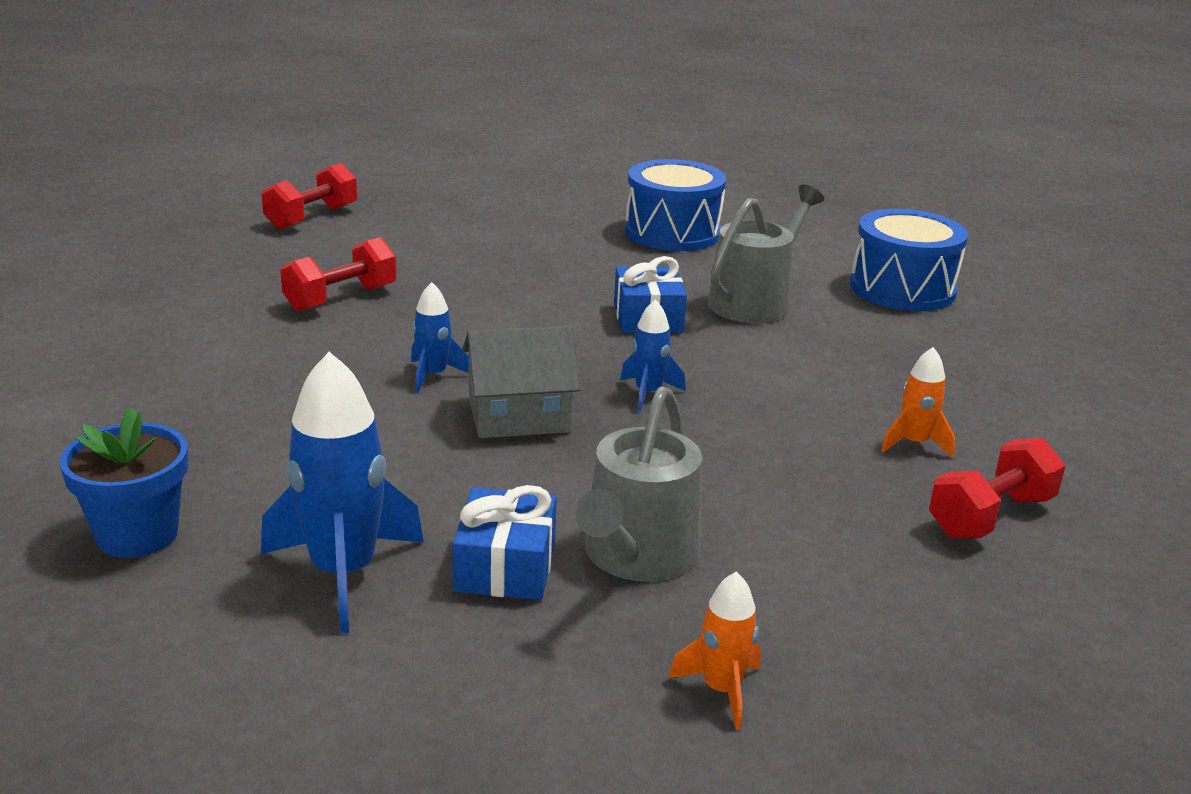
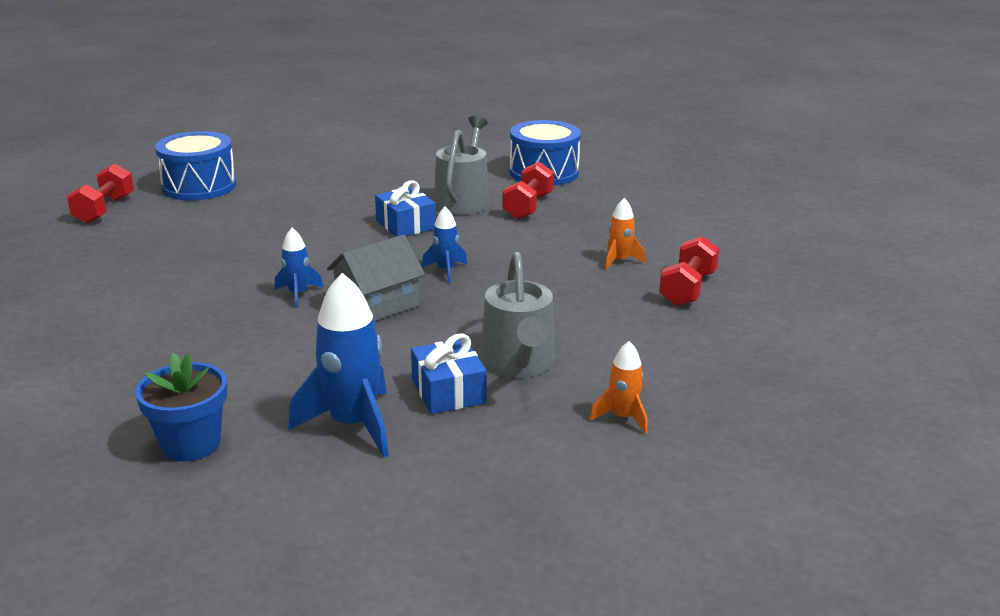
camera: 25 degrees left, 0 degrees up
(341, 298) = (183, 260): red dumbbell -> red dumbbell (528, 206)
(672, 232) = (374, 167): blue drum -> blue drum (199, 186)

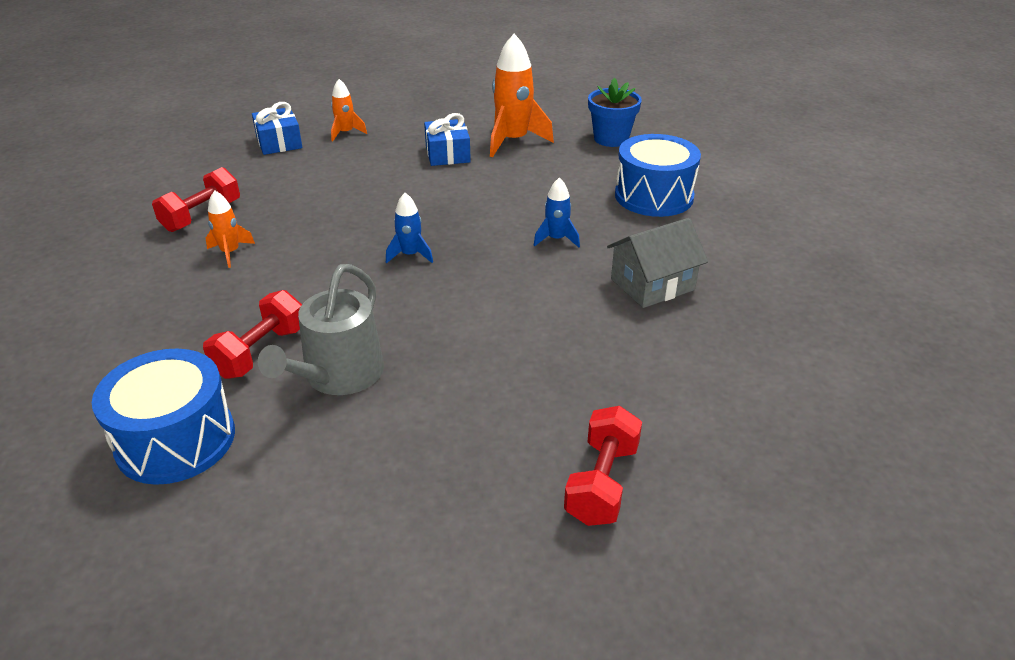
camera: 170 degrees left, 10 degrees up
(104, 210) = (843, 401): red dumbbell -> red dumbbell (602, 483)
(199, 186) = (734, 455): blue drum -> blue drum (654, 196)
(353, 424) = (513, 141): blue rocket -> orange rocket
(377, 304) = (485, 223): grey house -> grey house (652, 284)
(406, 225) = (432, 329): blue gift -> blue gift (279, 142)
(519, 363) = (390, 167): grey watering can -> none

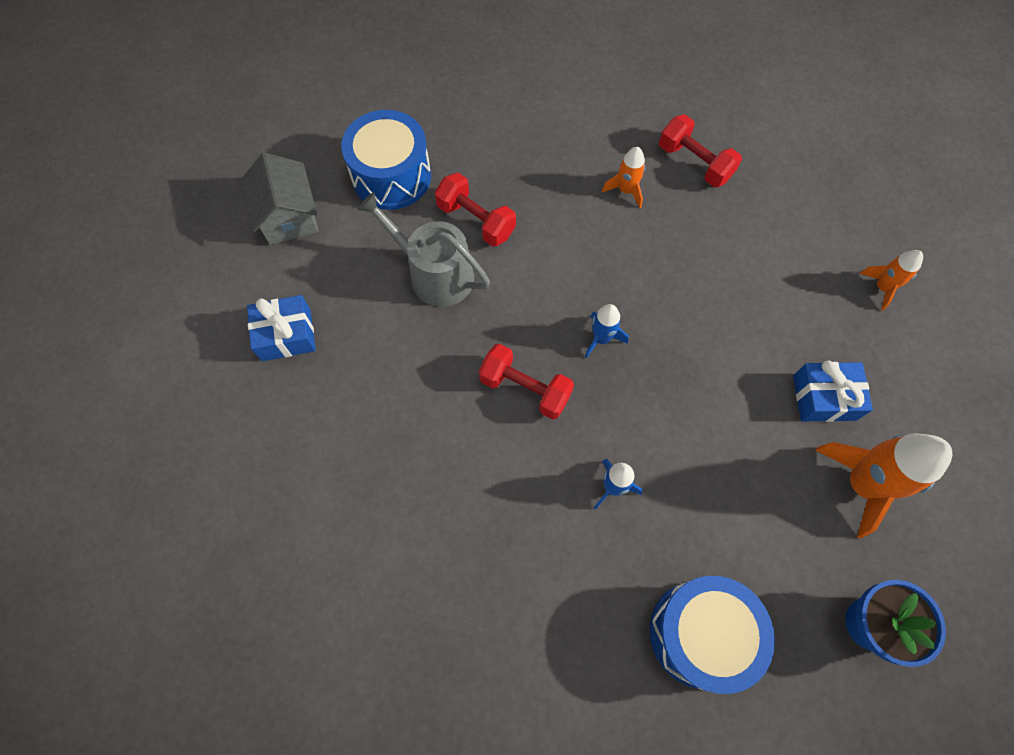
camera: 100 degrees right, 30 degrees up
(279, 142) = (855, 220): blue gift -> blue gift (286, 335)
(602, 483) = (268, 446): red dumbbell -> red dumbbell (525, 388)
(652, 284) = (511, 569): grey house -> grey house (288, 216)

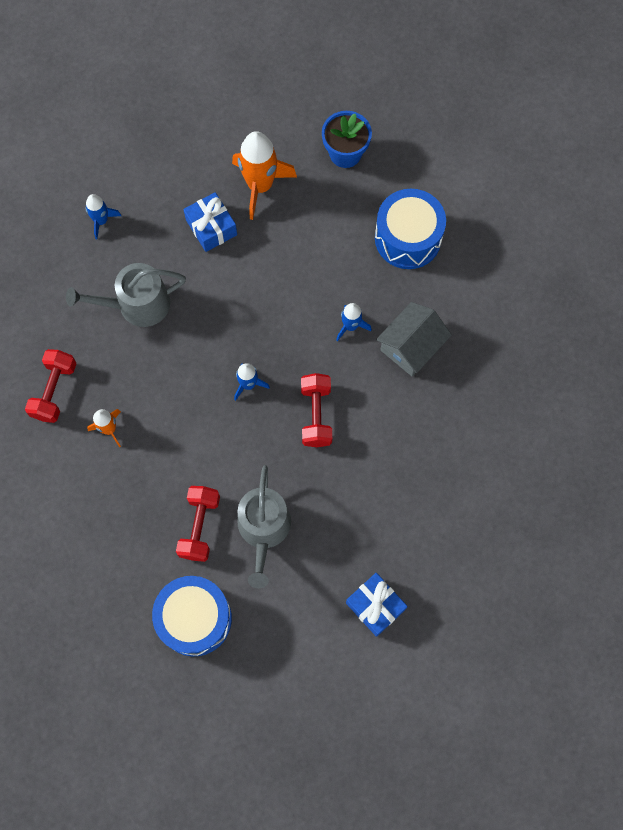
camera: 120 degrees left, 5 degrees up
(288, 216) = (277, 677): grey house -> grey house (411, 346)
(756, 276) = (137, 305): none -> grey watering can
(882, 287) = (101, 221): orange rocket -> blue rocket

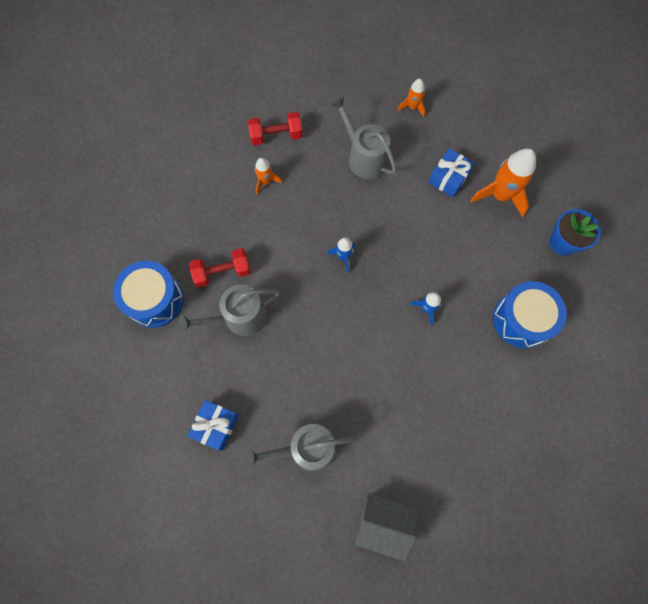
camera: 65 degrees right, 0 degrees up
(101, 221) = (412, 107): blue rocket -> orange rocket
(316, 415) = (344, 315): red dumbbell -> none
(411, 346) = (434, 362): grey house -> grey house (383, 523)
(442, 519) = (306, 448): none -> grey watering can

